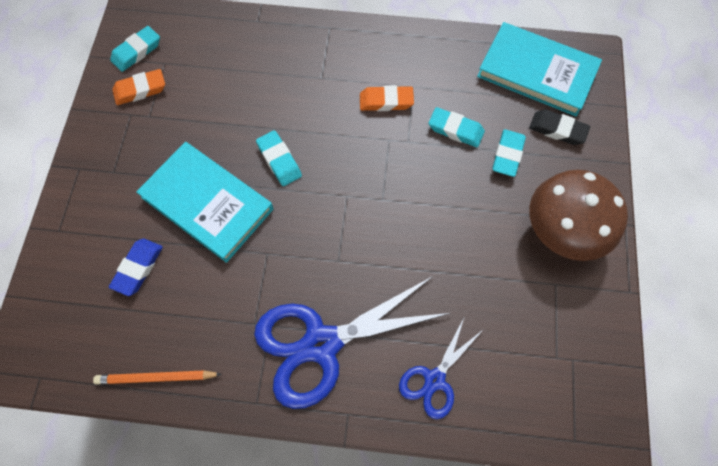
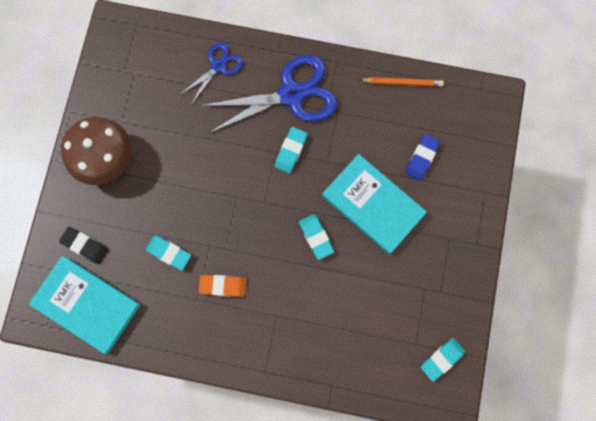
camera: 175 degrees left, 10 degrees up
(140, 90) = (434, 316): orange eraser -> none
(507, 155) = (131, 226): turquoise eraser -> turquoise eraser (291, 151)

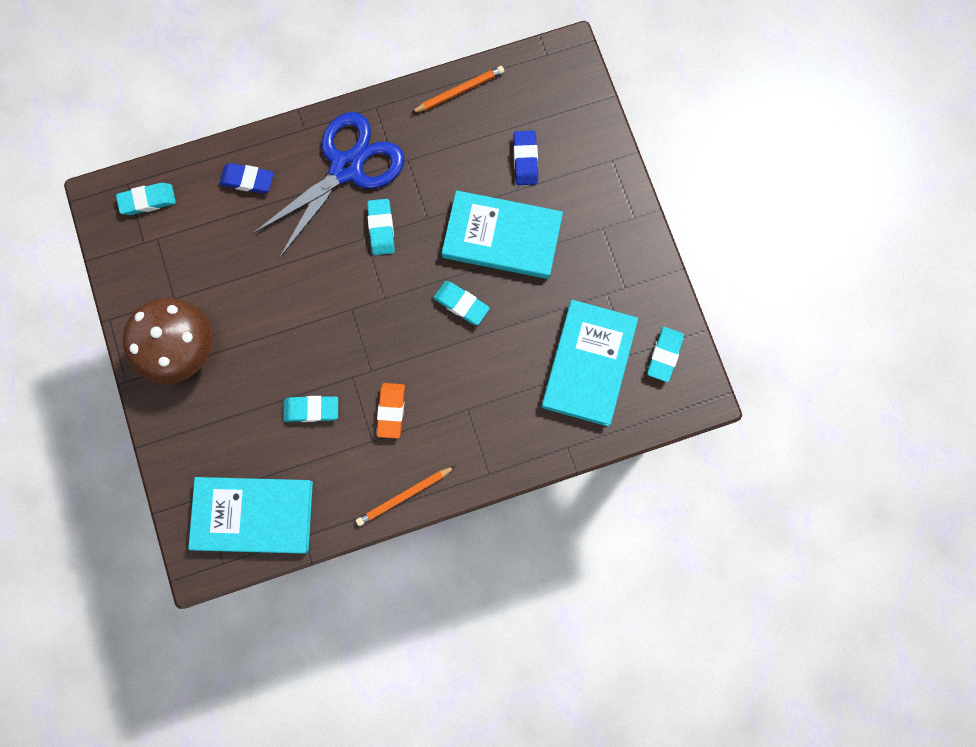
camera: 30 degrees left, 0 degrees up
(85, 246) = (213, 454): black eraser -> none
(143, 43) = (147, 200): none -> turquoise eraser
(197, 352) = (404, 496): none -> orange pencil
(218, 66) = (247, 180): blue scissors -> blue eraser
(223, 286) = (391, 411): orange eraser -> orange eraser turned 60 degrees counterclockwise
(382, 333) = (588, 364): none -> turquoise book

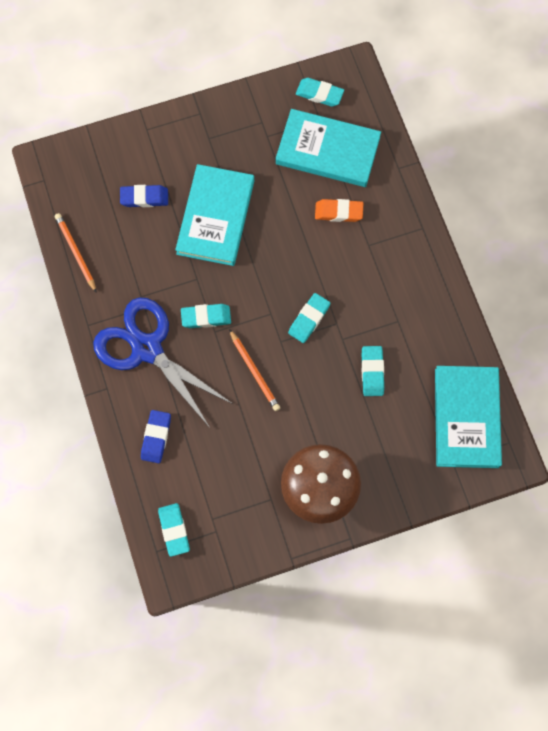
camera: 90 degrees left, 5 degrees down
(391, 411) = (371, 306): orange eraser -> orange eraser (338, 212)
(404, 496) = (444, 294): orange pencil -> orange pencil (254, 372)
(461, 304) = (276, 250): turquoise eraser -> turquoise eraser (309, 319)

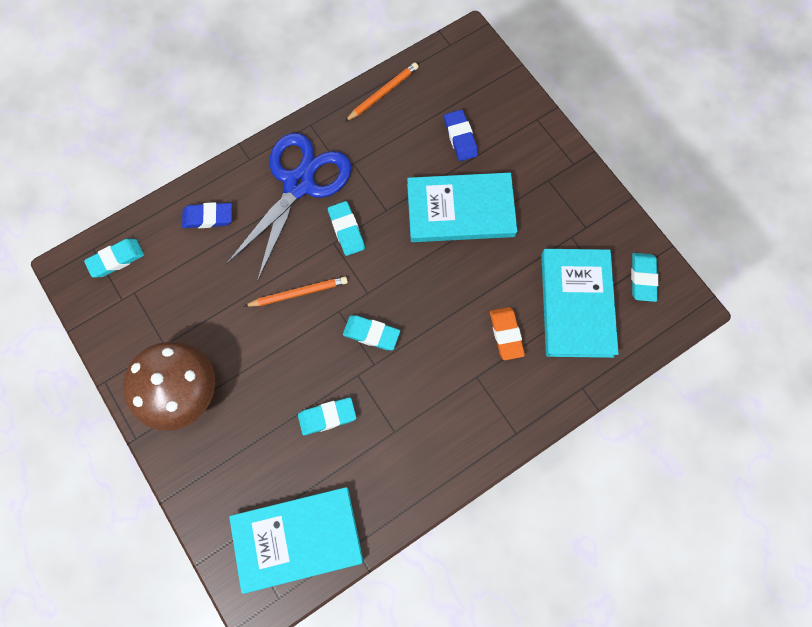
camera: 75 degrees right, 0 degrees up
(254, 372) = (298, 293): orange pencil -> orange pencil turned 150 degrees counterclockwise

